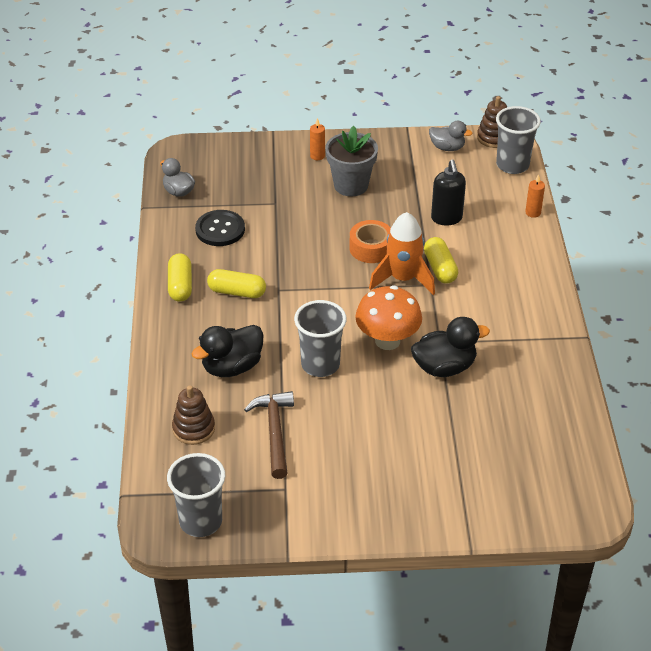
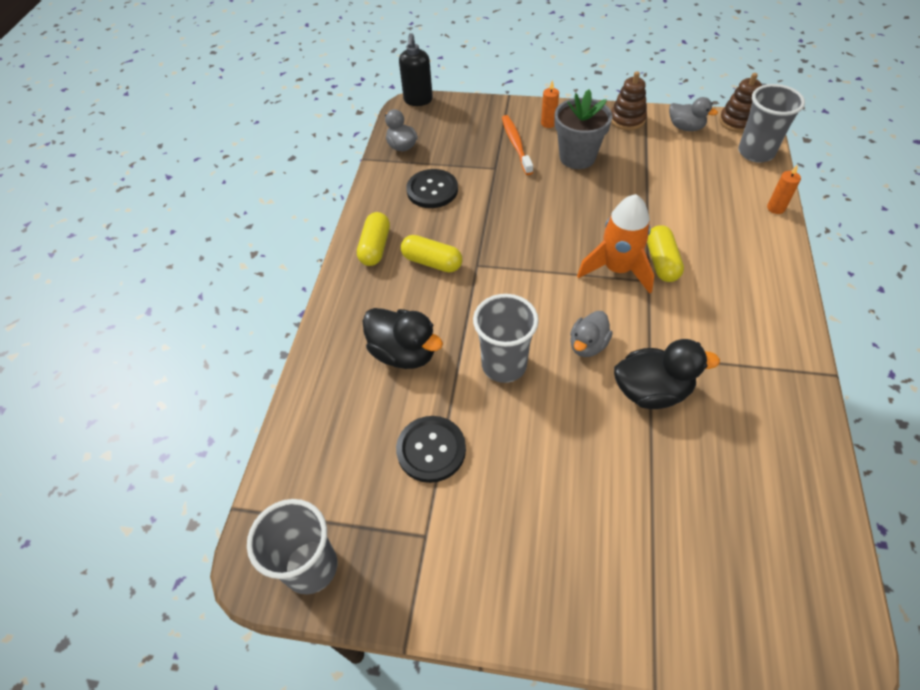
camera: 15 degrees right, 10 degrees up
(193, 429) = (340, 428): brown stacking toy -> brown stacking toy (627, 119)
(232, 367) = (404, 353): black duck -> black duck turned 120 degrees counterclockwise
(274, 432) = (431, 450): brown hammer -> black button
(290, 179) = (516, 144): none -> orange toothbrush
(371, 248) = (587, 229): orange tape -> none
(387, 341) = (587, 345): orange mushroom -> grey duck
(446, 218) = (676, 204): black soap dispenser -> black soap dispenser (418, 100)

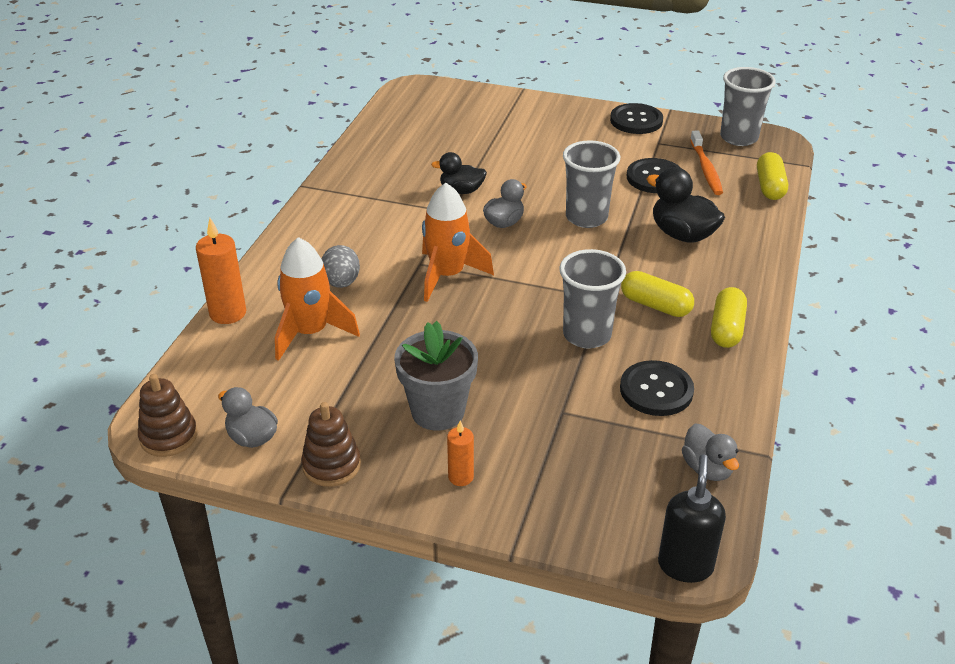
camera: 175 degrees left, 15 degrees down
(458, 596) = (636, 120): none -> black button
(516, 144) = (523, 445): orange toothbrush -> orange toothbrush (706, 169)
(651, 391) = (461, 191): black duck -> black duck, size x0.65
(661, 262) = (396, 277): yellow capsule -> yellow capsule (770, 187)
(699, 200) = (310, 333): none -> orange rocket
(705, 249) = (341, 282): none -> grey egg
(755, 152) = (187, 384): grey cup -> grey cup (587, 335)
(775, 208) = (228, 313): orange candle -> orange candle, size x1.71

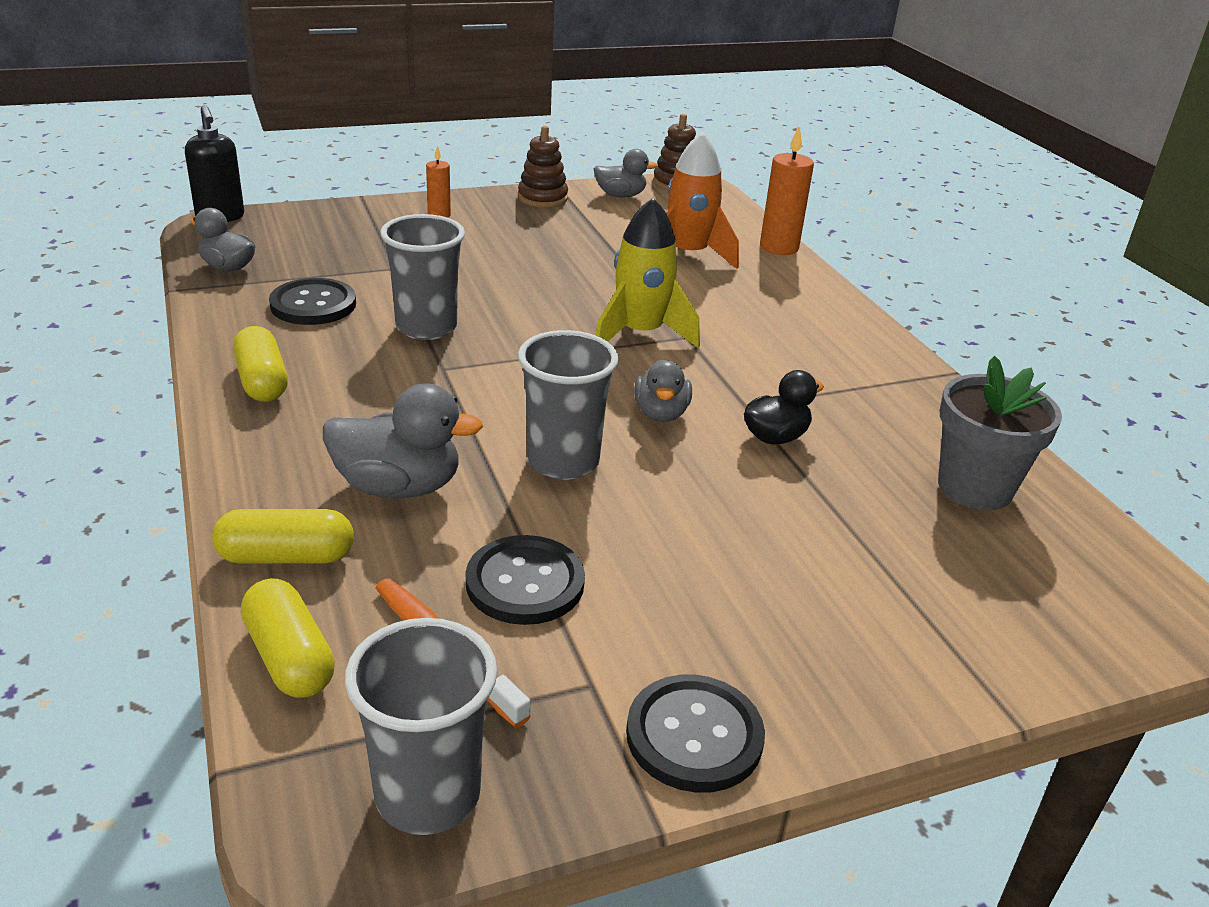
camera: 140 degrees right, 5 degrees down
(341, 282) = (731, 296): grey egg -> none
(438, 411) = (504, 240): grey flower pot -> grey flower pot (974, 488)
(447, 275) = (640, 334): orange rocket -> yellow rocket
(655, 305) = (370, 379): yellow capsule -> yellow capsule (286, 556)
(682, 235) = (398, 487): black duck -> grey duck

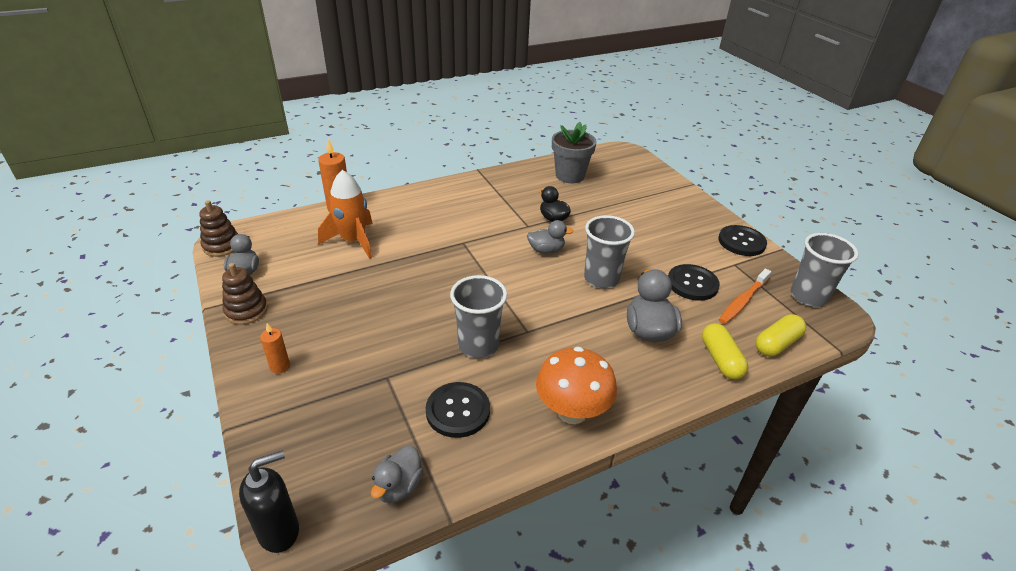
camera: 95 degrees left, 5 degrees up
(262, 381) = (572, 411): yellow capsule -> orange mushroom
(640, 334) = (465, 258): yellow rocket -> none

